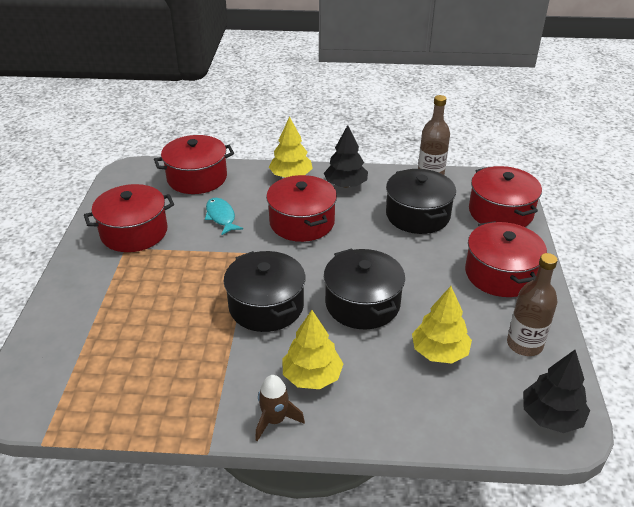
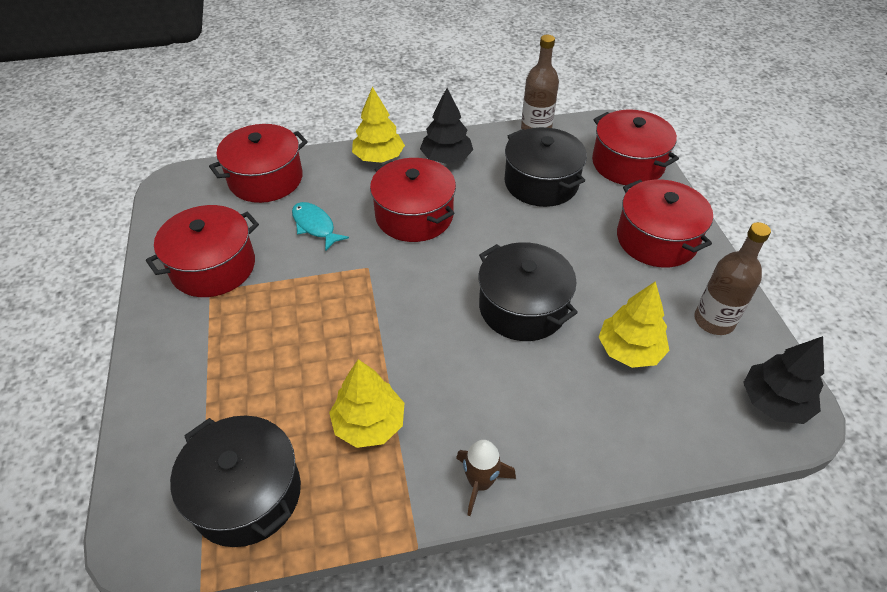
camera: 15 degrees left, 10 degrees up
(266, 306) = (413, 334): black pot -> black pot (246, 494)
(312, 376) = (501, 414): yellow tree -> yellow tree (369, 424)

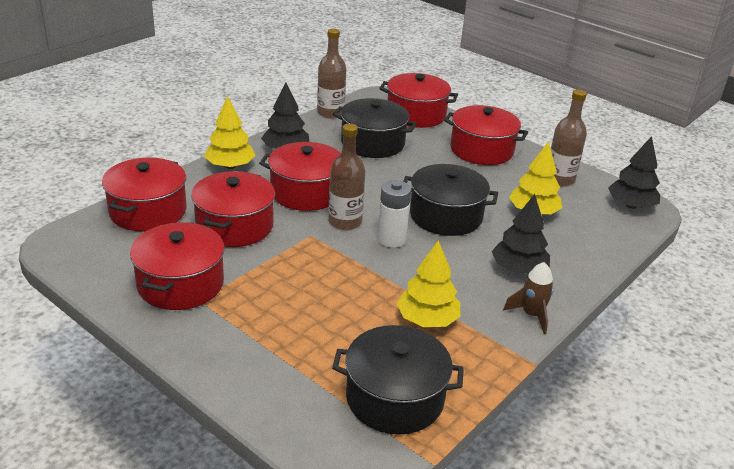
camera: 40 degrees left, 15 degrees down
(315, 226) = (234, 226): turquoise fish -> red pot
(414, 267) = (345, 222): none -> brown bottle
(436, 309) = (391, 239): none -> white battery
(529, 416) = (518, 269): none -> black tree

